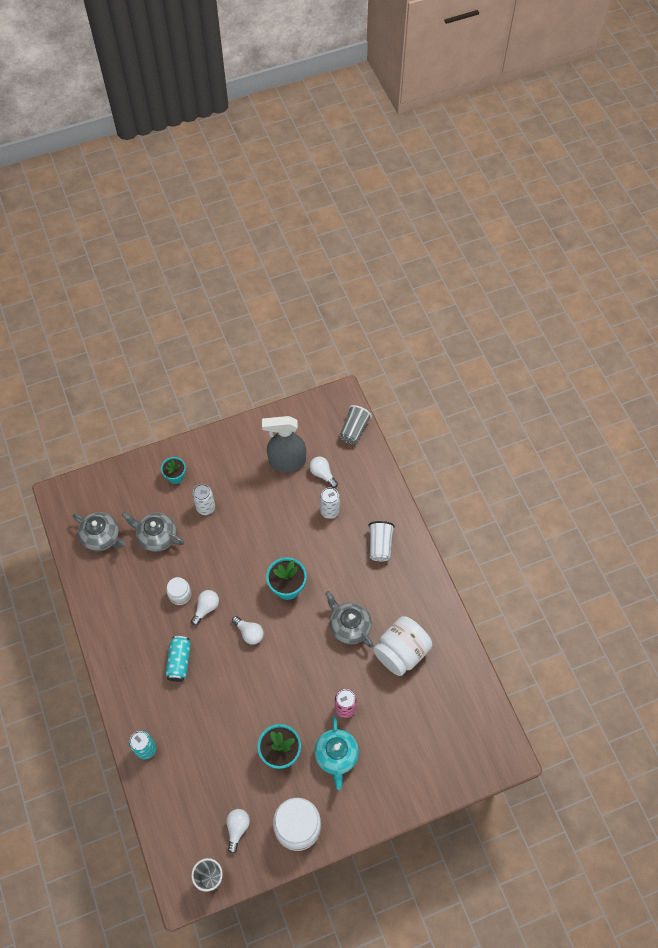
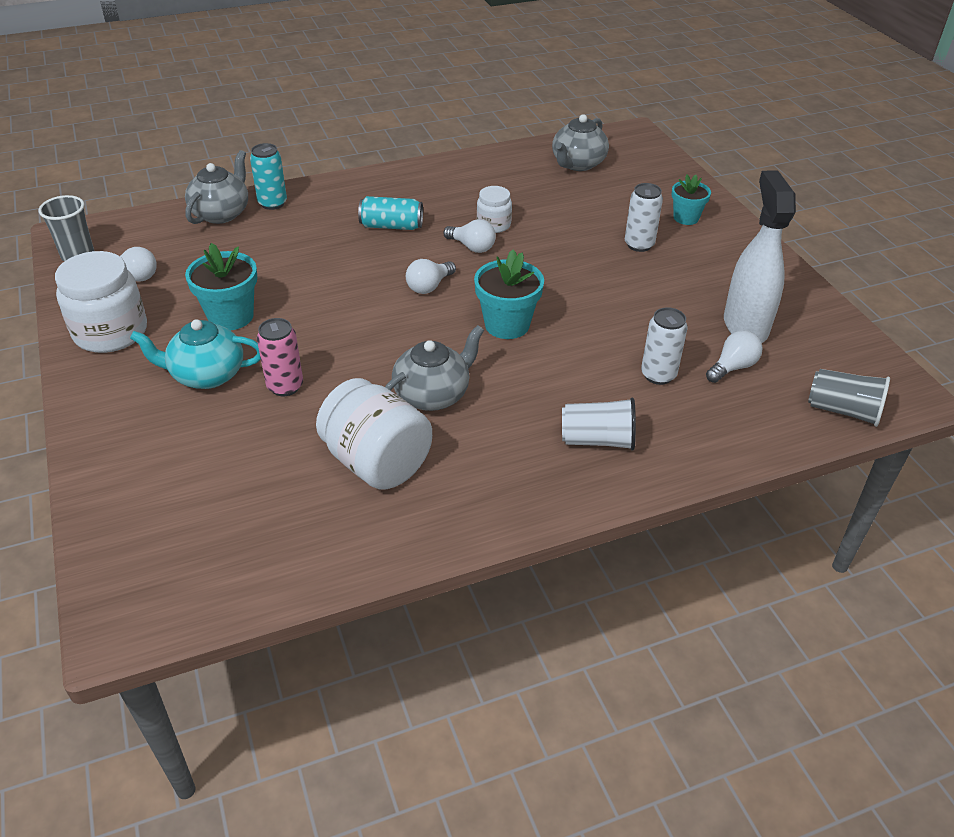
camera: 90 degrees right, 20 degrees down
(156, 537) = (584, 204): grey teapot -> grey teapot (221, 213)
(286, 462) = (745, 325): grey spray bottle -> white spray bottle

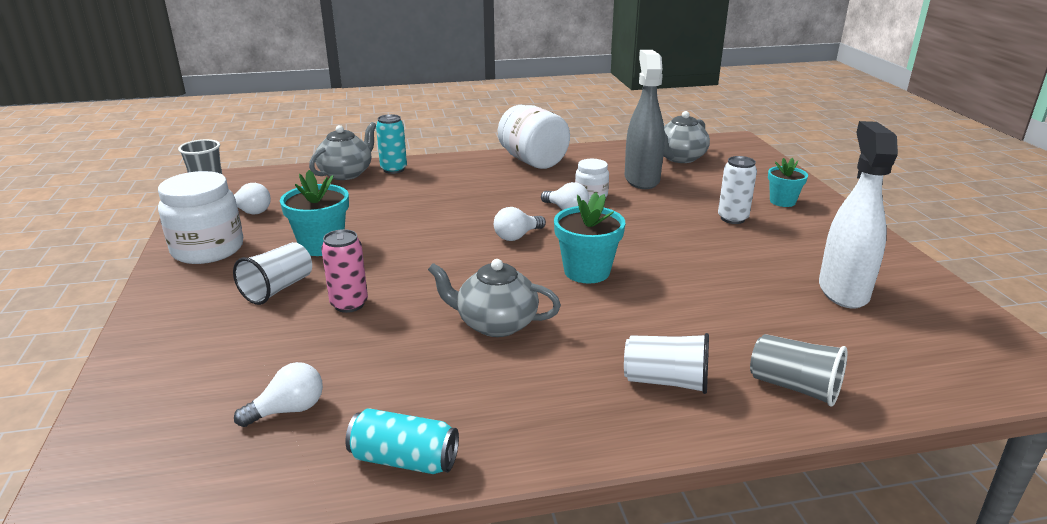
camera: 10 degrees right, 15 degrees down
(206, 375) = (278, 289): turquoise teapot -> white cup
(376, 462) = (417, 379): white jar -> white jar (533, 161)
(391, 226) = (495, 190): turquoise can -> turquoise can (404, 460)
(433, 395) = (495, 324): grey teapot -> grey teapot turned 135 degrees counterclockwise
(542, 198) = (641, 179): none -> grey spray bottle
(658, 375) = (742, 327): white can -> none
(732, 367) = (828, 326): white light bulb -> white light bulb (288, 410)
(843, 411) = (962, 379): grey cup -> grey cup (794, 387)

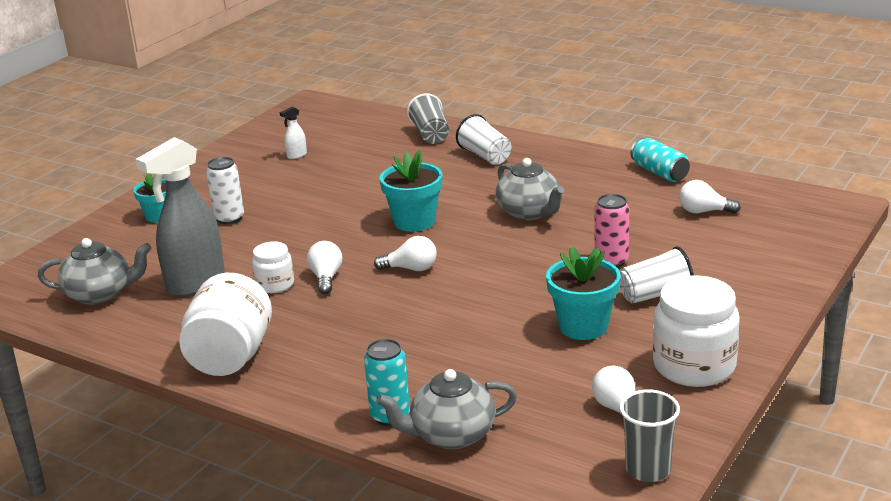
camera: 135 degrees left, 0 degrees up
(843, 291) = (296, 155): white spray bottle -> white spray bottle, size x0.40

